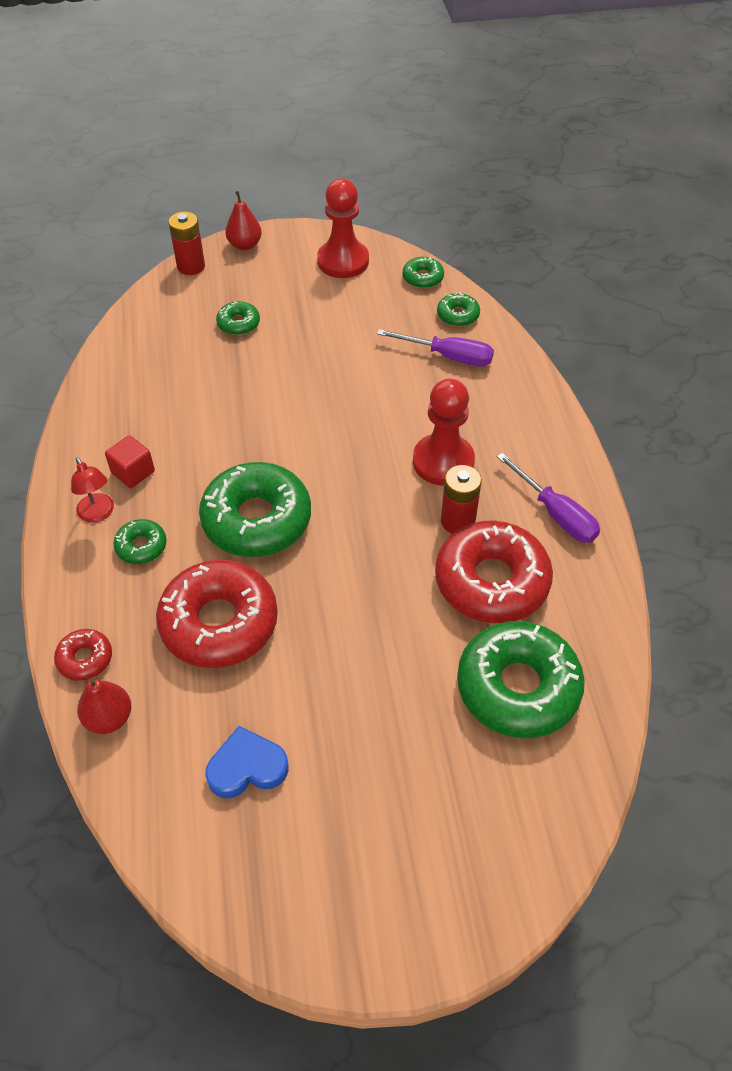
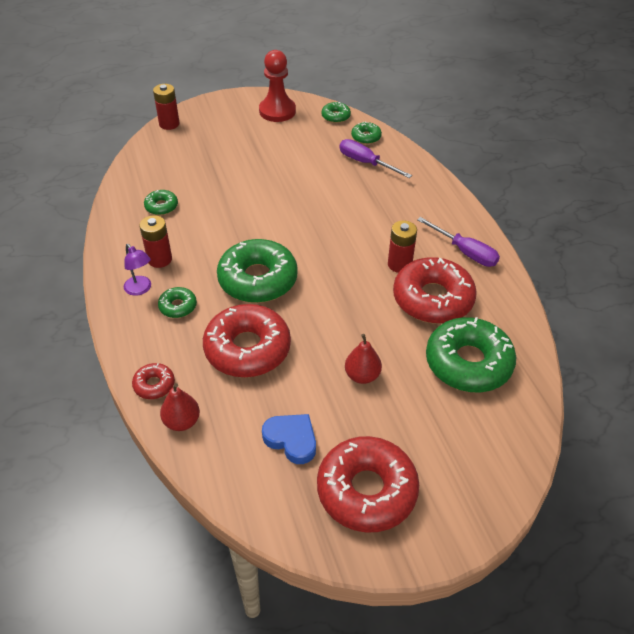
camera: 10 degrees left, 5 degrees down
(98, 514) = (140, 289): red lamp -> purple lamp
(133, 472) = (159, 259): red cube -> red battery
(238, 323) = (213, 157): green donut -> green donut (161, 206)
(245, 245) = (205, 107): red pear -> red pear (362, 375)
(247, 767) = (291, 440): blue heart -> blue heart turned 60 degrees clockwise
(330, 859) = (366, 490): none -> red donut
(443, 462) = (379, 228): red pawn -> none
(448, 356) = (366, 163): purple screwdriver -> purple screwdriver turned 150 degrees counterclockwise

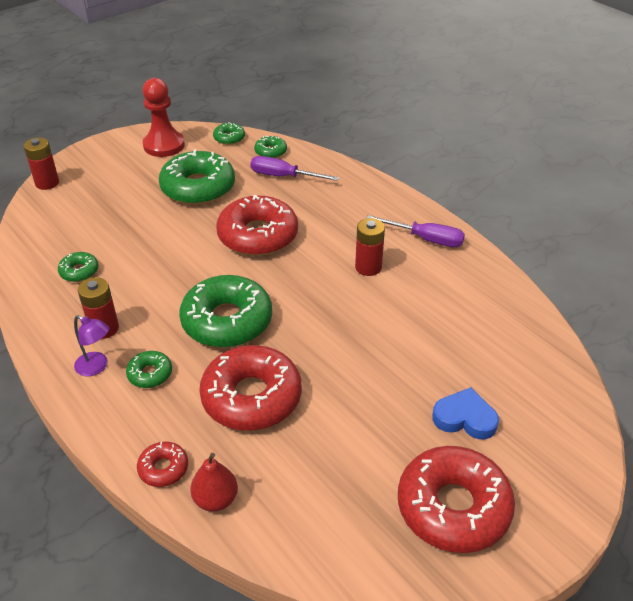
camera: 20 degrees left, 5 degrees down
(291, 440) = (348, 480): blue heart -> blue heart (465, 418)
(362, 375) = (387, 389): red pear -> none
(433, 299) = (418, 292): red donut -> red donut (258, 235)
(468, 363) = (485, 345): green donut -> green donut (198, 187)

